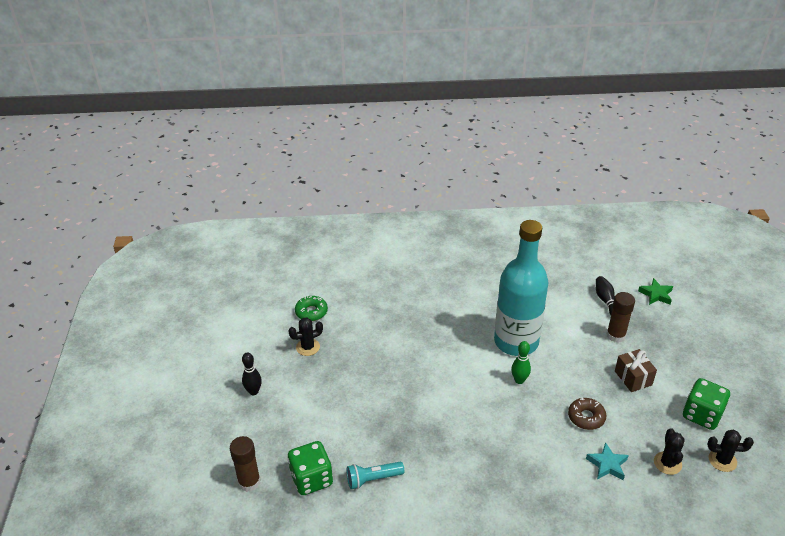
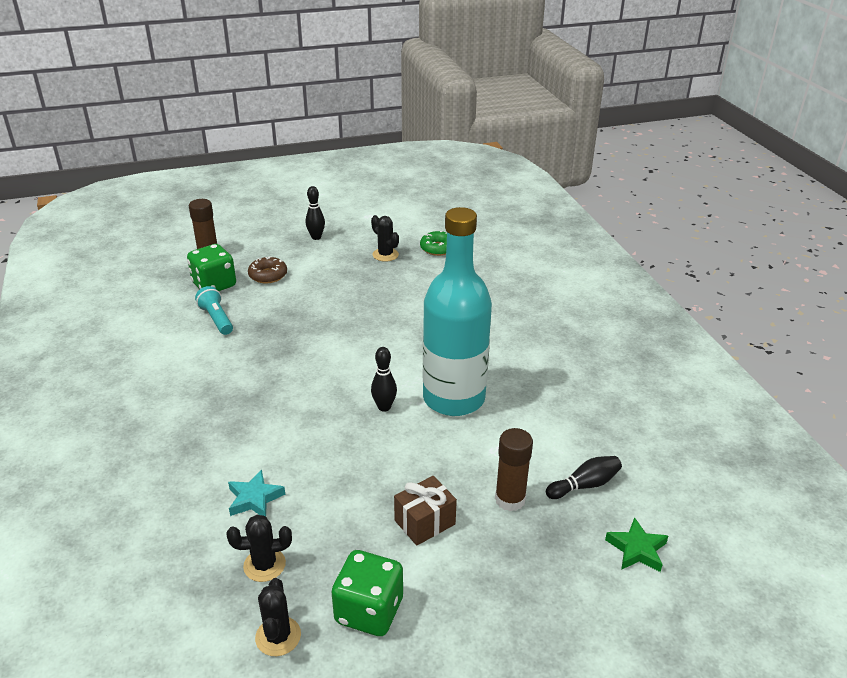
camera: 75 degrees right, 5 degrees down
(519, 380) = (384, 407): green bowling pin -> black bowling pin
(586, 417) = (334, 474): brown donut -> brown donut (268, 275)

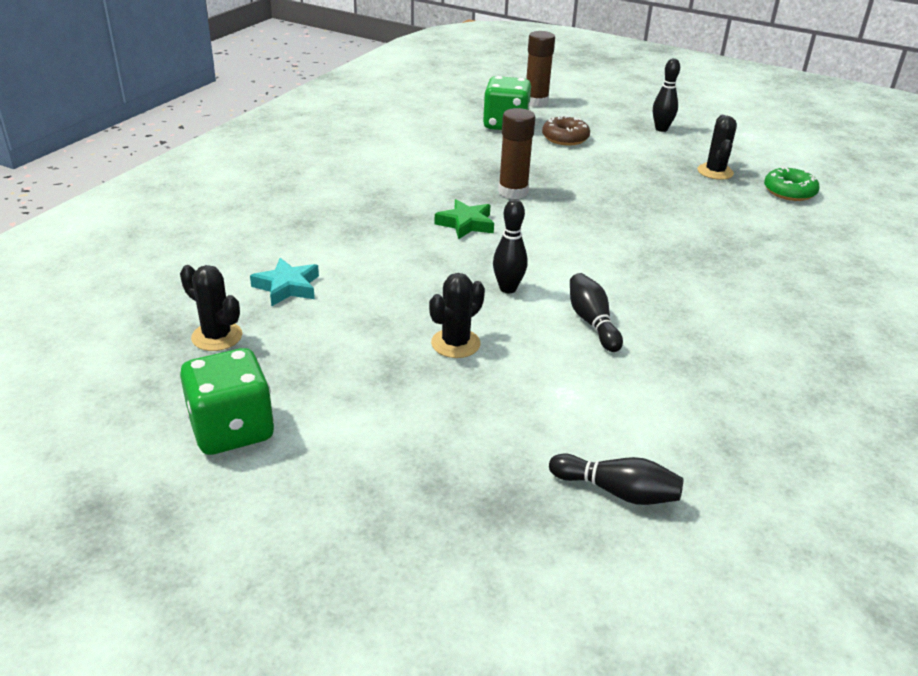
camera: 45 degrees right, 0 degrees up
(216, 319) = (467, 149): turquoise flashlight -> none
(278, 636) = (142, 392): black cactus -> black cactus (455, 343)
(425, 522) = (391, 401): brown gift -> none
(453, 398) = (592, 322): turquoise bottle -> black bowling pin
(510, 499) = (507, 443): brown glue stick -> brown glue stick (513, 192)
(637, 549) = (579, 598): green star -> green star (466, 224)

